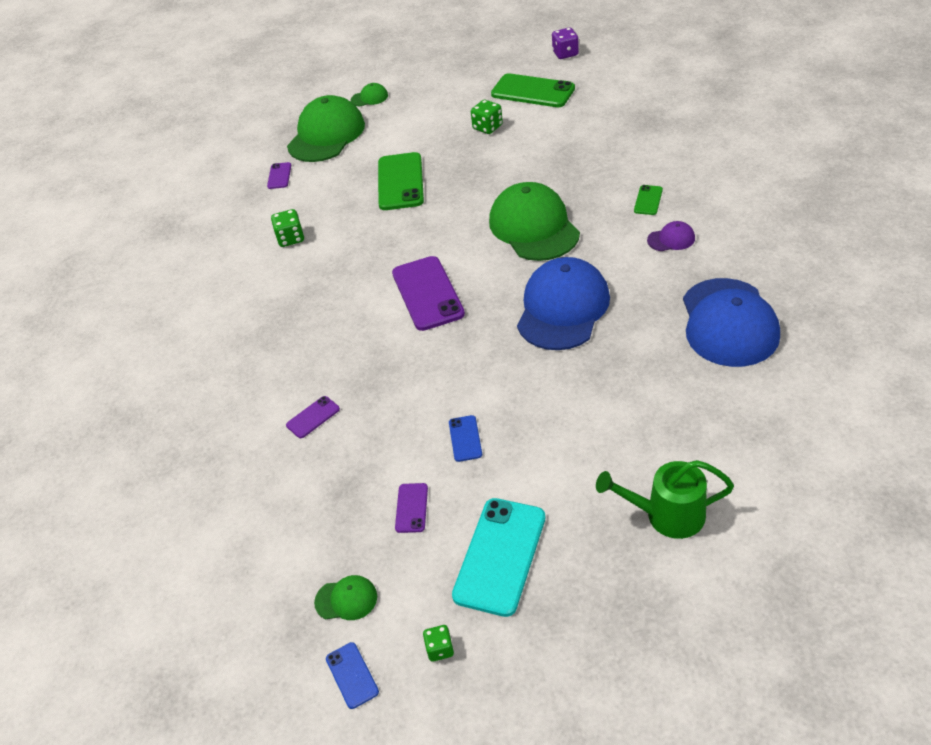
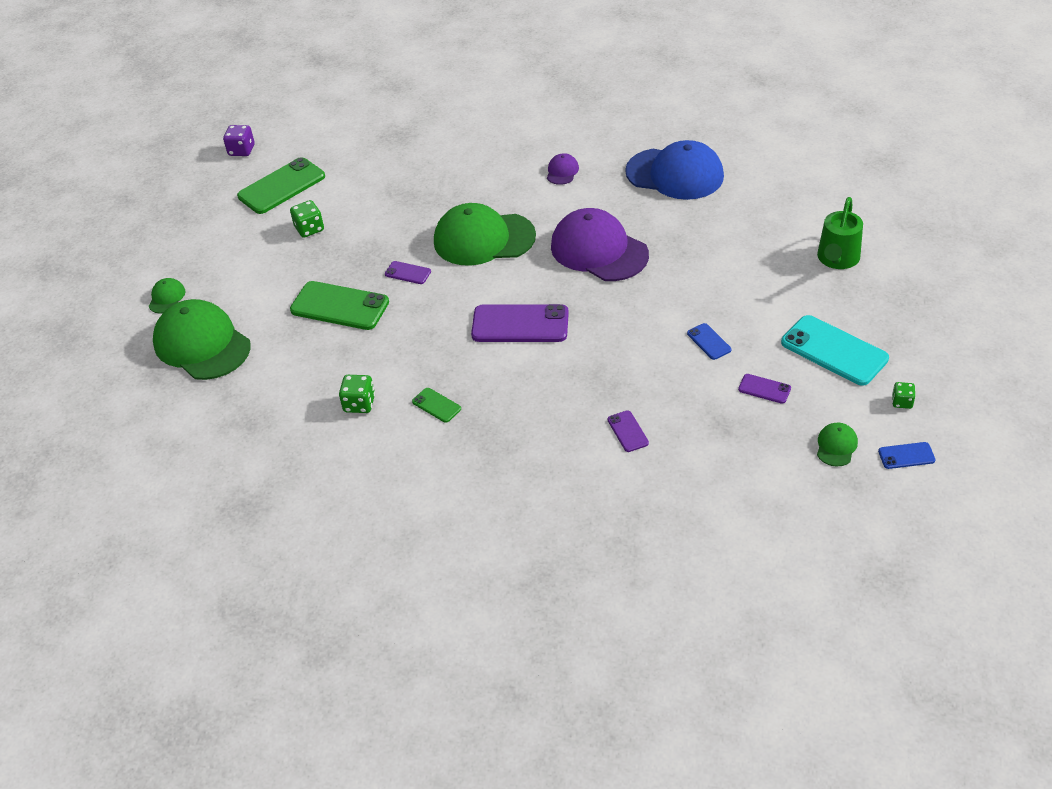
camera: 70 degrees left, 0 degrees up
(279, 176) = (240, 395): purple phone -> purple phone (408, 273)
(465, 438) = (709, 341): blue phone -> blue phone turned 45 degrees clockwise
(562, 308) = (599, 250): blue cap -> purple cap
(648, 200) = (504, 168): green phone -> green phone (436, 405)

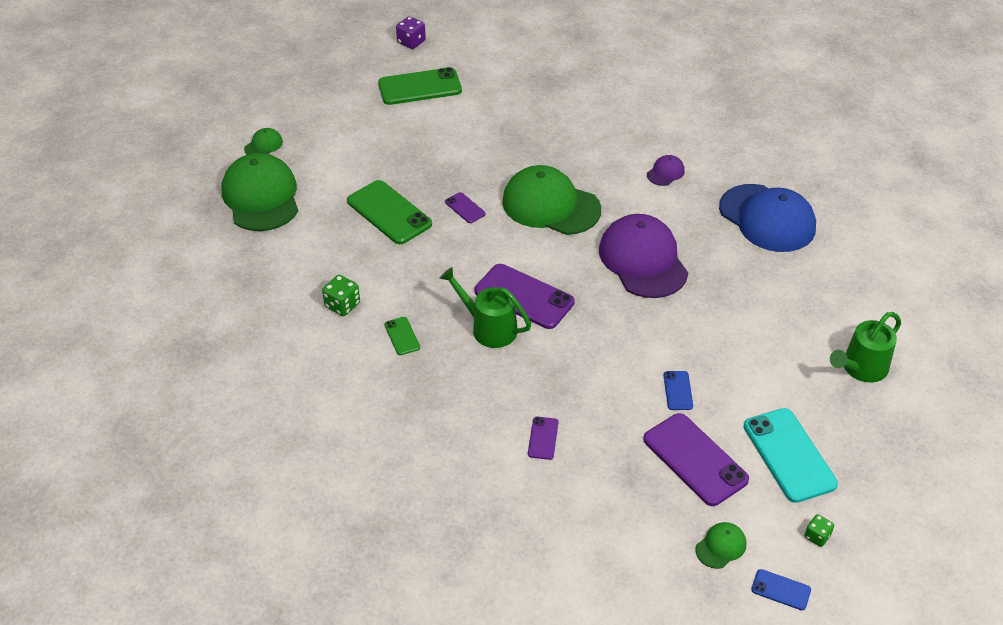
camera: 25 degrees right, 0 degrees up
(309, 229) = (414, 134): green dice -> none
(509, 363) = (488, 328): none -> green watering can
(764, 389) = (695, 459): purple phone -> purple phone, size x2.08

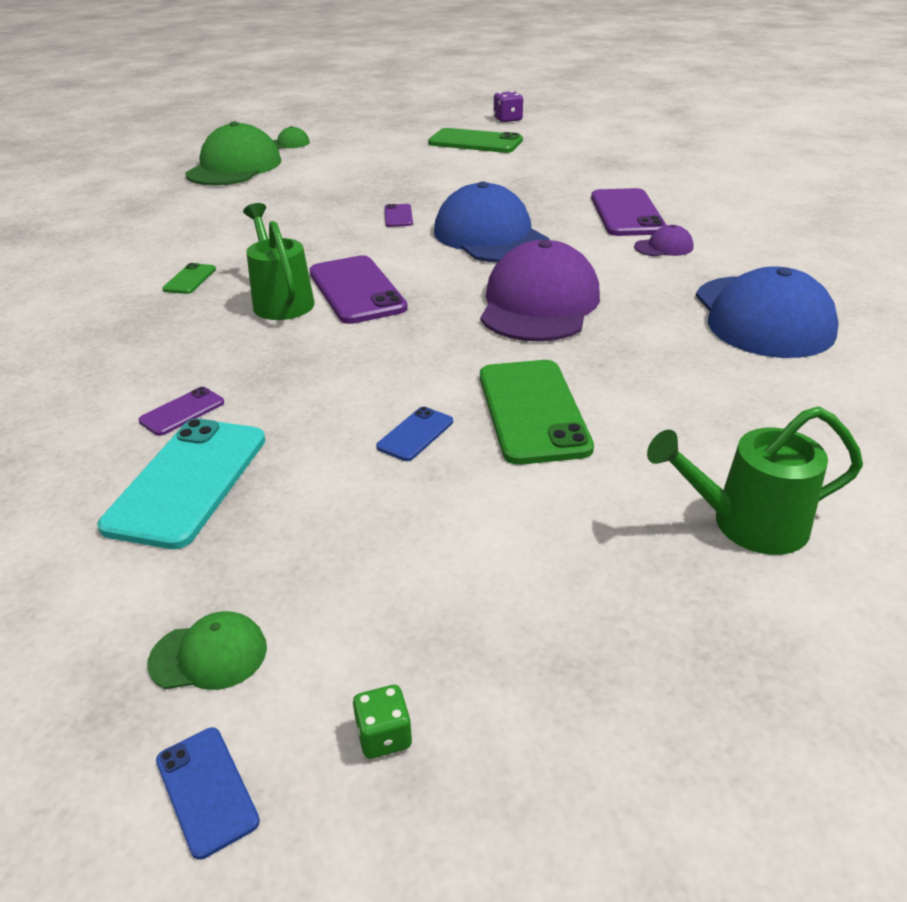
camera: 35 degrees right, 10 degrees down
(342, 305) = (178, 243): green dice -> none
(389, 213) = (322, 201): green phone -> green phone (532, 411)
(550, 205) = (490, 236): green cap -> blue cap
(695, 459) = (332, 520): purple phone -> purple phone (627, 213)
(789, 455) = (484, 584): turquoise phone -> turquoise phone (188, 481)

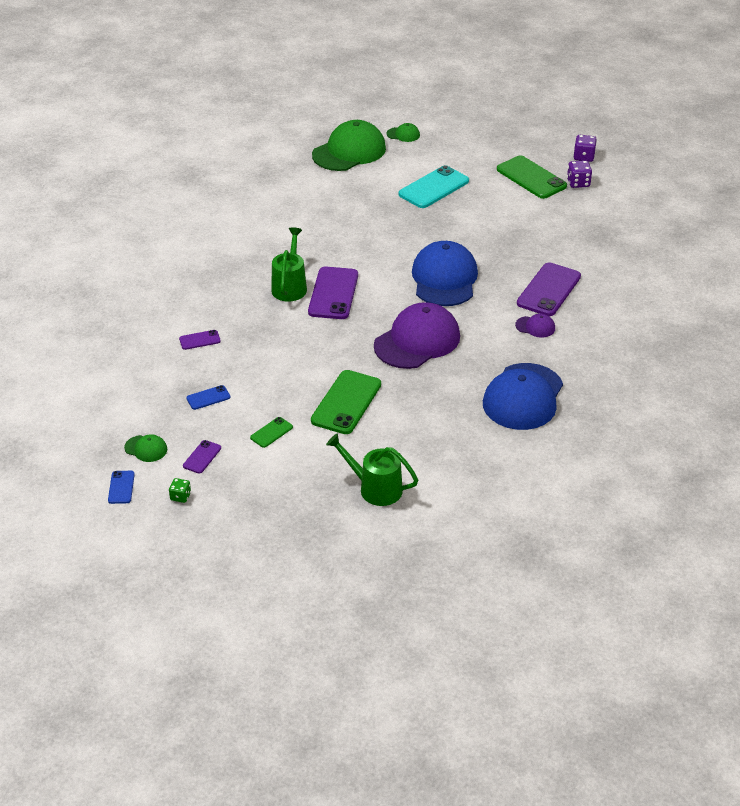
camera: 30 degrees right, 5 degrees up
(188, 481) = (180, 377): turquoise phone -> turquoise phone (433, 188)
(190, 279) = (256, 251): green phone -> green phone (271, 432)
(398, 216) = (408, 240): purple phone -> purple phone (202, 457)
(415, 434) = (285, 393): blue phone -> blue phone (208, 398)
(529, 135) = (578, 183): none -> purple dice

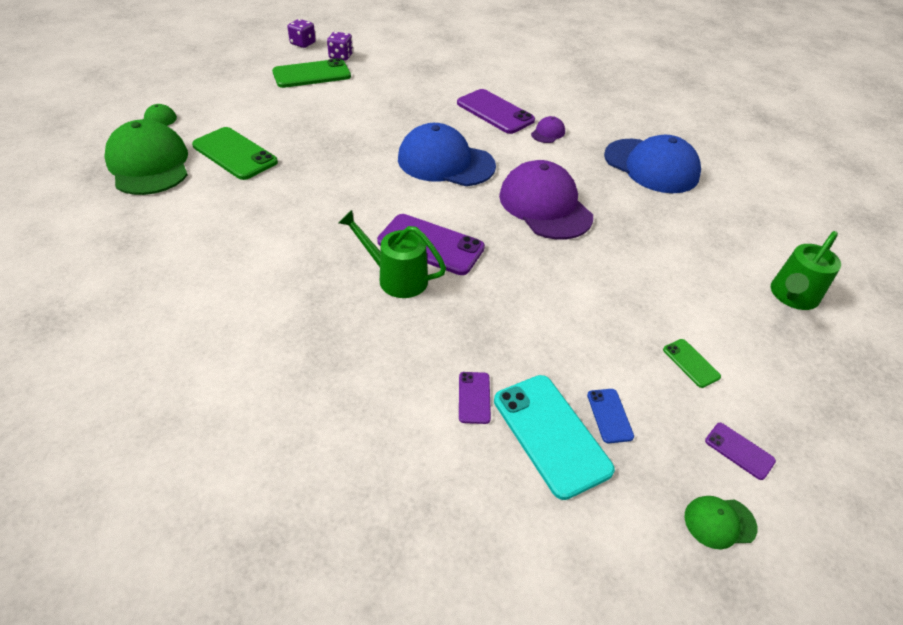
camera: 75 degrees left, 5 degrees up
(121, 487) = (813, 578): blue phone -> none
(146, 448) = (719, 522): green cap -> green cap turned 135 degrees counterclockwise
(180, 496) = (826, 496): green dice -> none
(346, 402) = (641, 283): green phone -> green phone (235, 154)
(433, 188) = (278, 128): turquoise phone -> turquoise phone (551, 434)

